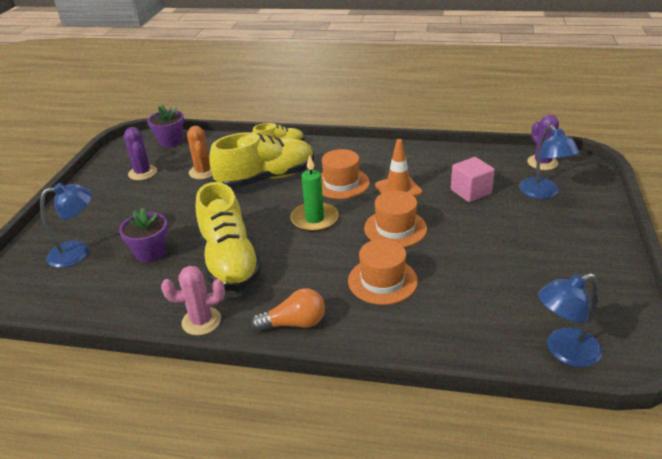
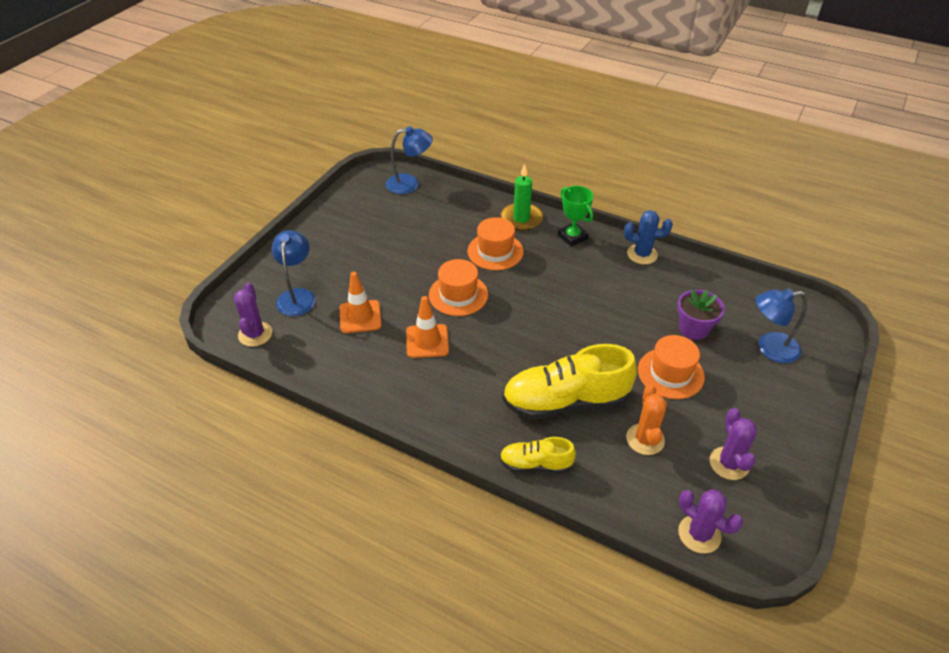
camera: 165 degrees left, 10 degrees up
(171, 141) = (699, 534): purple flower pot -> purple cactus
(201, 321) = (642, 254): pink cactus -> blue cactus
(229, 261) = (617, 300): yellow shoe -> none
(294, 323) = (572, 237): orange light bulb -> green trophy
(314, 219) = (528, 325): green candle -> green candle (521, 219)
(341, 183) = (482, 367): orange hat -> orange hat (670, 373)
(470, 192) = (360, 317): pink cube -> orange traffic cone

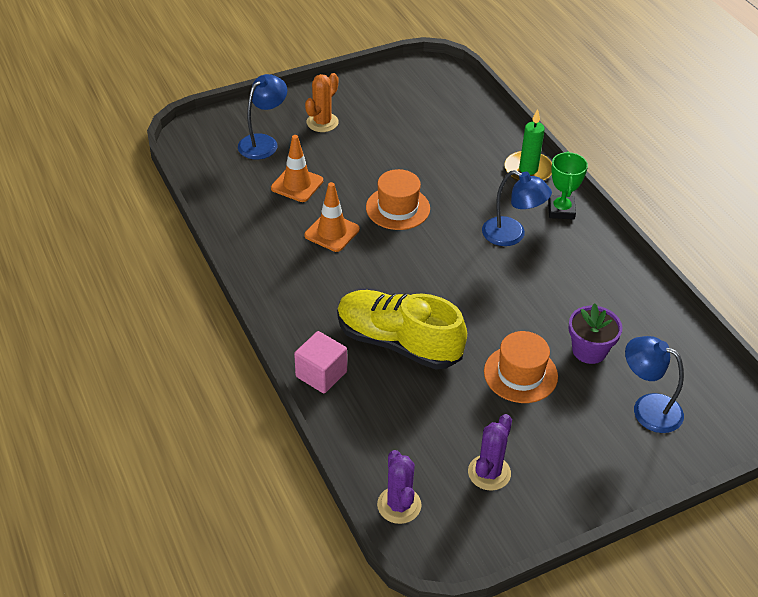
camera: 35 degrees right, 0 degrees up
(255, 334) = (203, 157): purple cactus -> none
(410, 184) = (455, 89): blue lamp -> blue lamp (512, 235)
(495, 251) = (471, 187): orange hat -> none
(535, 464) = (321, 374): yellow shoe -> pink cube
(642, 254) = (615, 260): blue cactus -> none
(645, 439) = (435, 410): orange cactus -> orange cactus (322, 122)

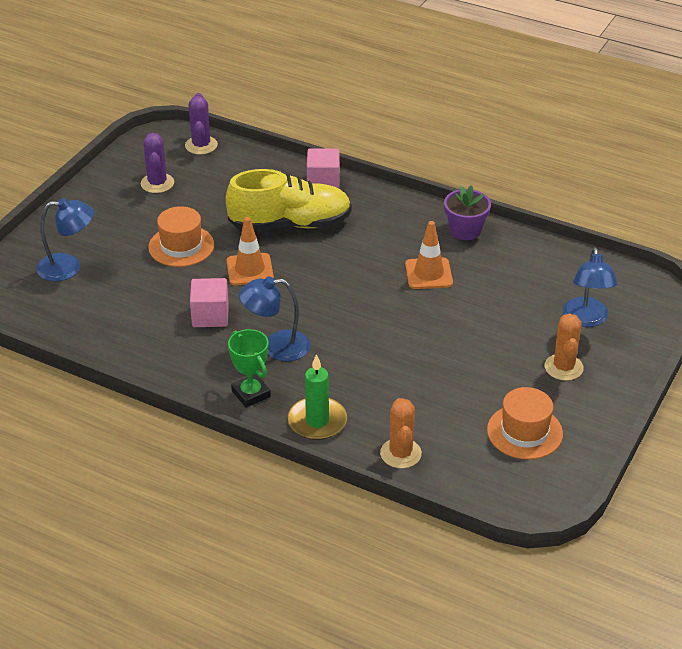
camera: 145 degrees right, 5 degrees down
(297, 184) = (506, 297): orange traffic cone -> orange traffic cone (250, 270)
(398, 208) = (398, 321): orange hat -> orange hat (524, 432)
(399, 505) = (201, 145): purple cactus -> purple cactus turned 45 degrees clockwise
(490, 126) = (400, 453): none -> orange cactus
(545, 288) = (210, 316): none -> pink cube
(589, 350) = (139, 286): purple flower pot -> purple flower pot (465, 230)

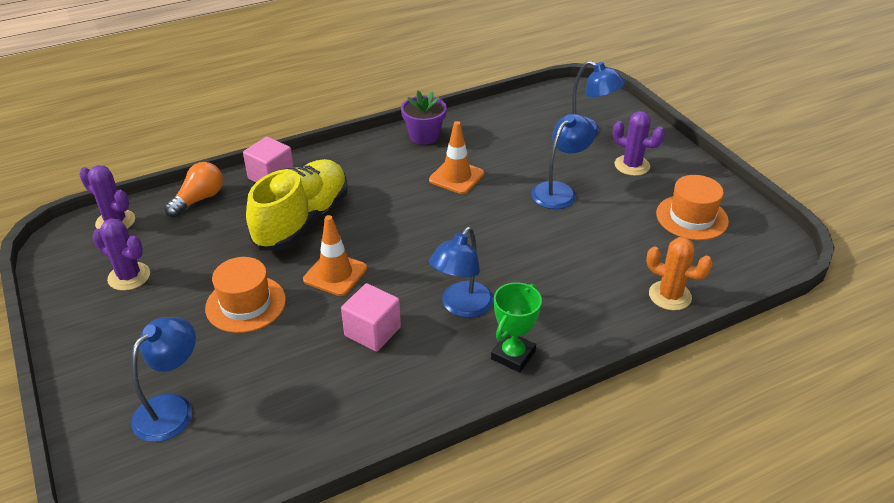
camera: 55 degrees left, 0 degrees up
(251, 394) = (513, 355): green trophy -> green trophy turned 60 degrees counterclockwise
(262, 166) = (199, 199): none -> orange light bulb
(317, 421) = (588, 328): green candle -> none
(474, 338) = (559, 191): none -> blue lamp
(563, 367) = (632, 165): orange cactus -> purple cactus

